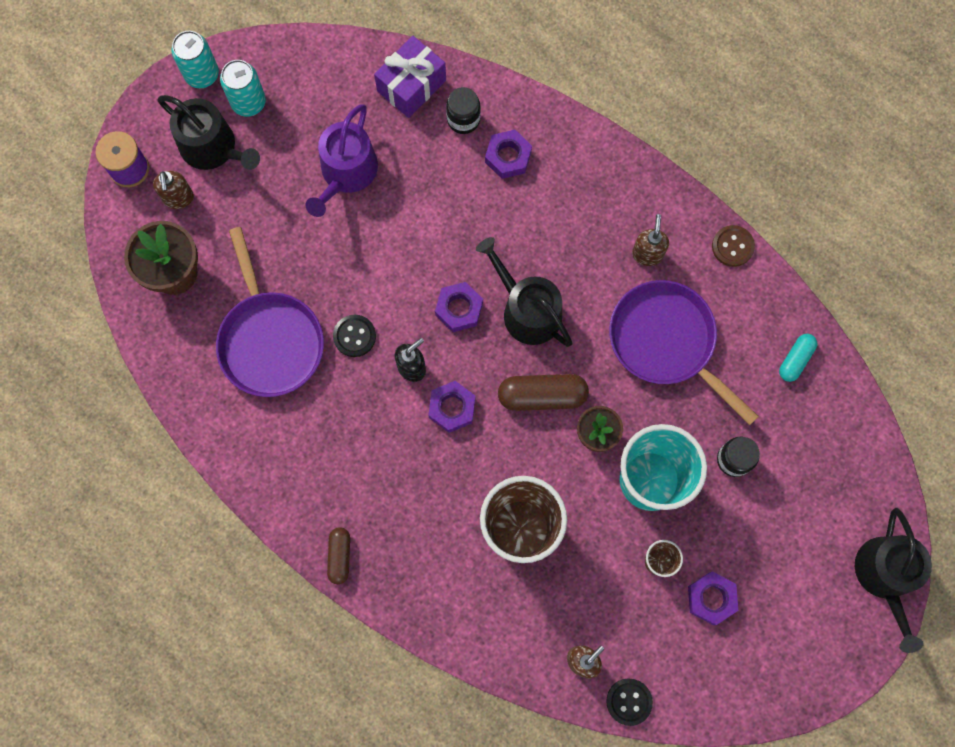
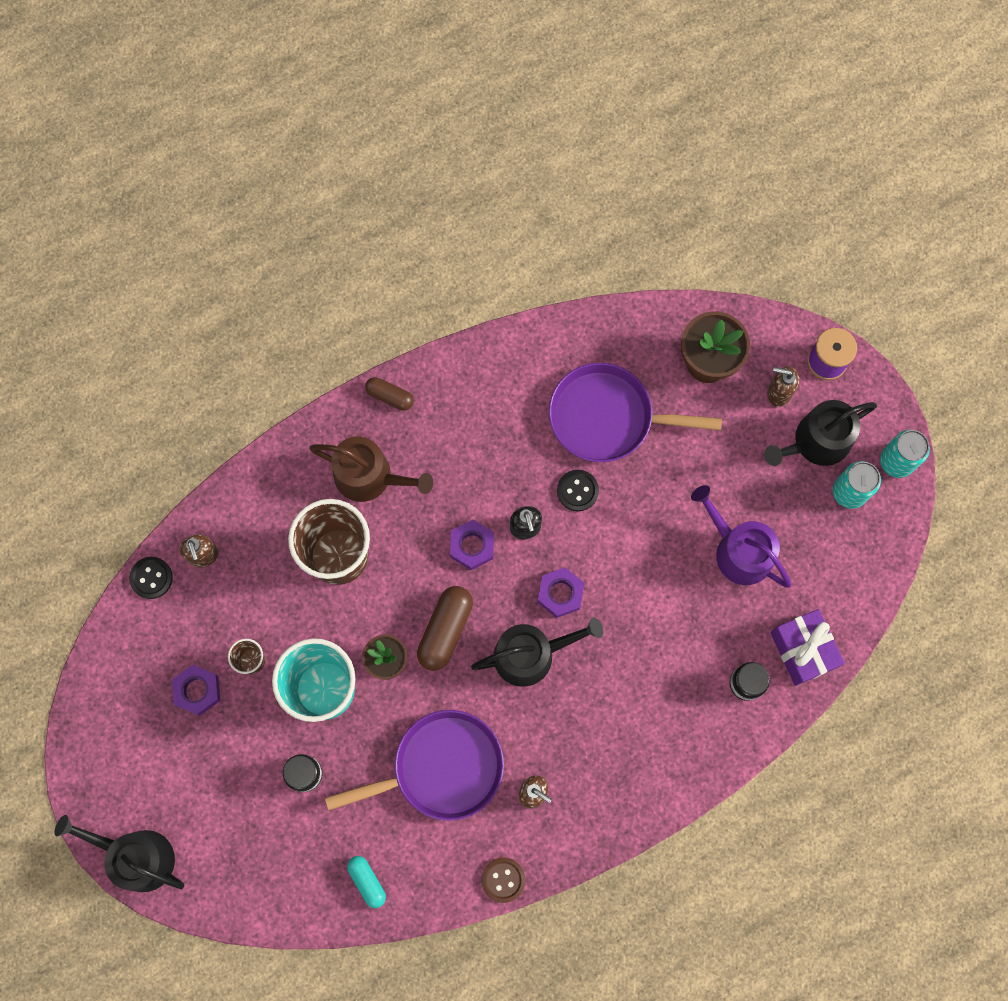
camera: 115 degrees right, 0 degrees up
(429, 536) = (370, 476): none -> brown watering can
(508, 157) = (689, 708): purple nut -> none

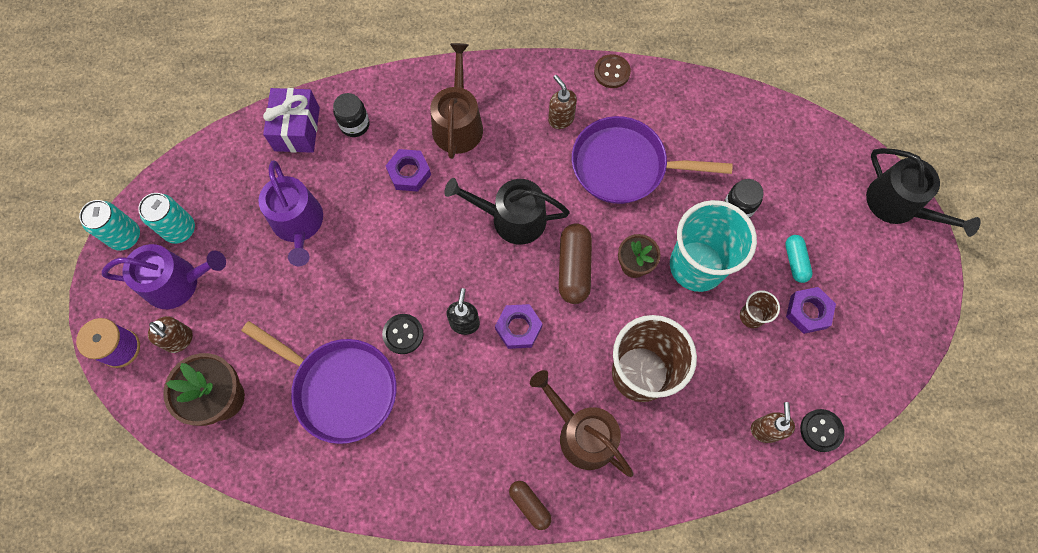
camera: 155 degrees left, 5 degrees down
(367, 881) = (717, 113): turquoise capsule -> turquoise capsule (795, 261)
(445, 630) = (574, 268): brown capsule -> brown capsule turned 45 degrees counterclockwise
(560, 593) = (463, 255): purple nut -> purple nut (409, 173)
(639, 735) = (458, 123): none -> brown watering can
(816, 442) = (178, 282): black watering can -> purple watering can

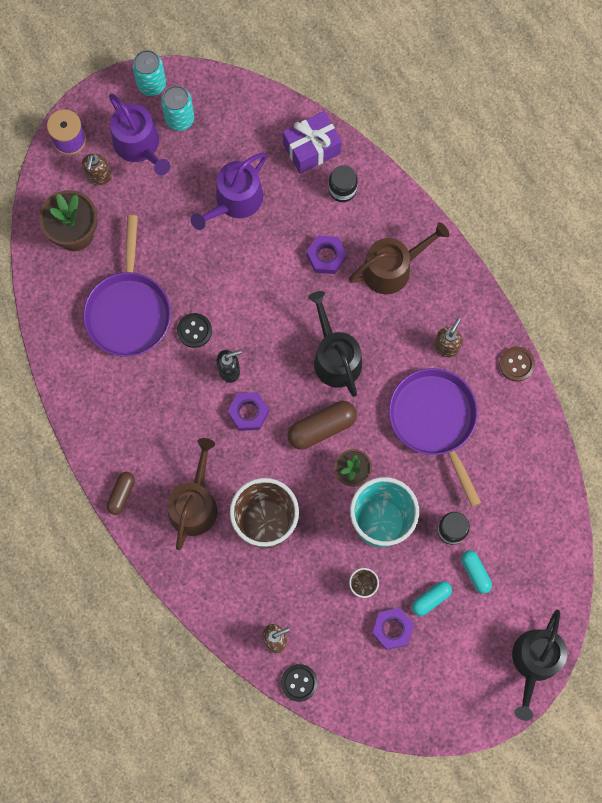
camera: 60 degrees right, 5 degrees up
(789, 209) = (475, 572): none -> turquoise capsule

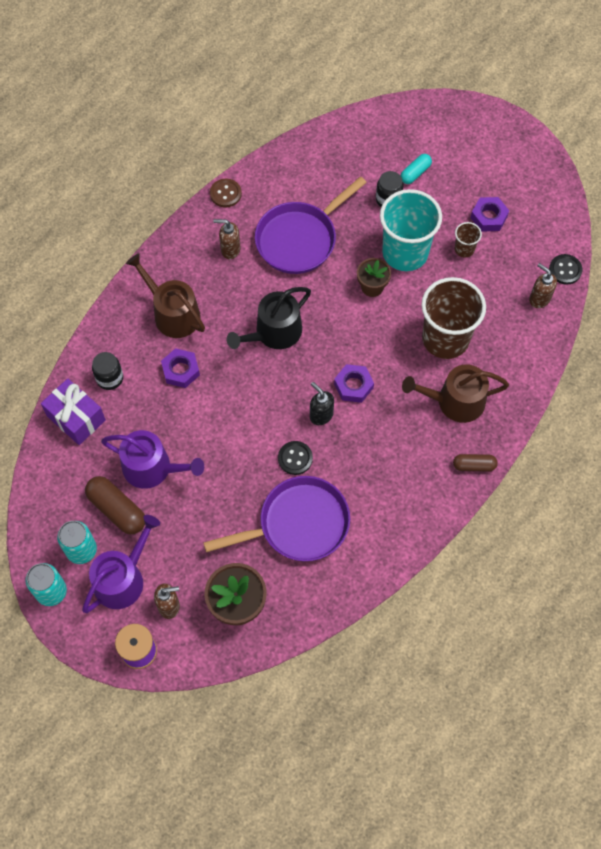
camera: 110 degrees left, 10 degrees down
(321, 428) = (342, 323): brown capsule -> brown capsule (117, 509)
(431, 599) = (451, 197): turquoise capsule -> none
(534, 662) = (466, 114): black watering can -> none

